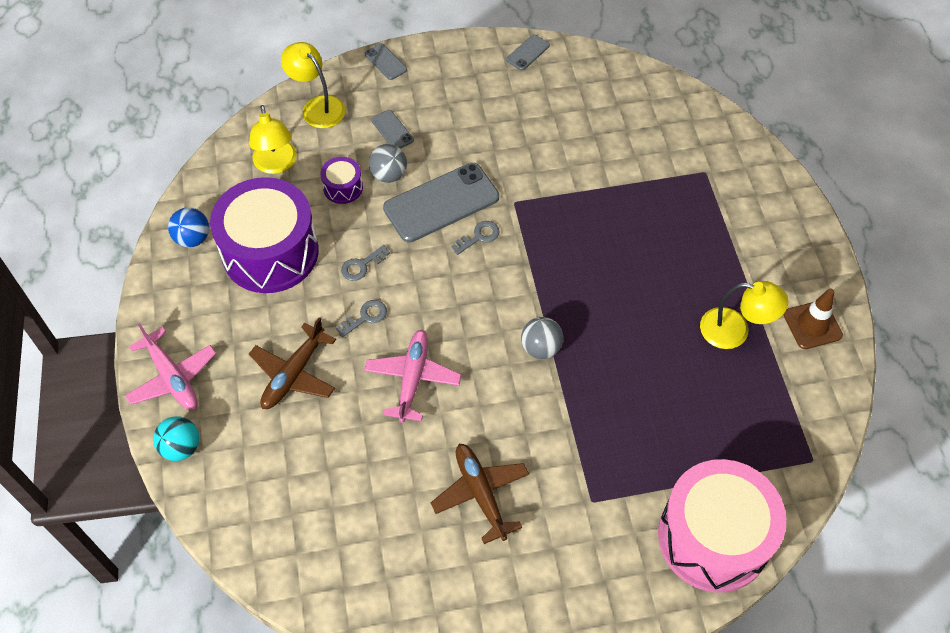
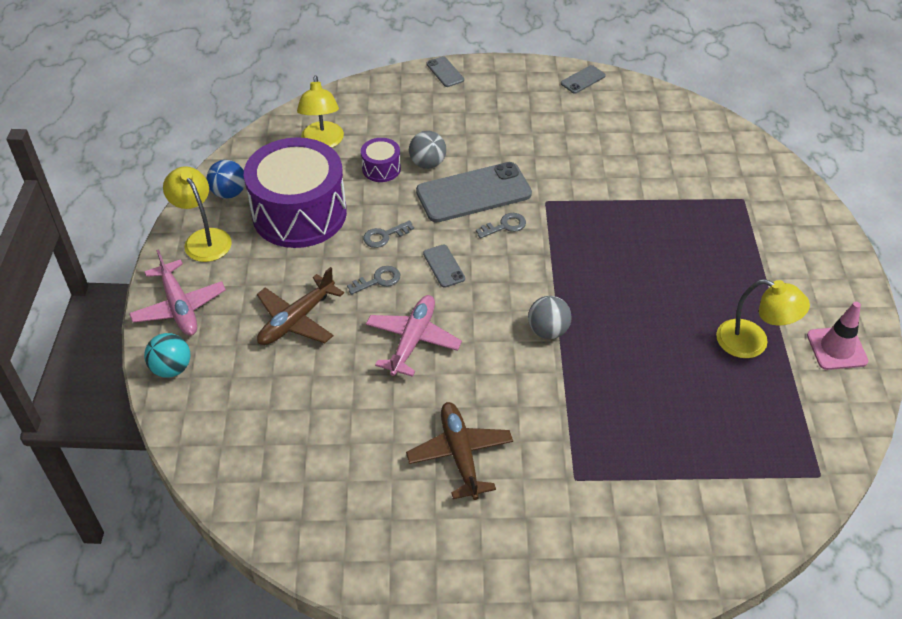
camera: 10 degrees right, 10 degrees down
(317, 106) = (372, 100): yellow lamp -> yellow lamp (203, 238)
(392, 130) = (439, 127): grey phone -> grey phone (444, 266)
(713, 537) = (700, 534): pink drum -> none
(812, 325) = (836, 348): brown traffic cone -> pink traffic cone

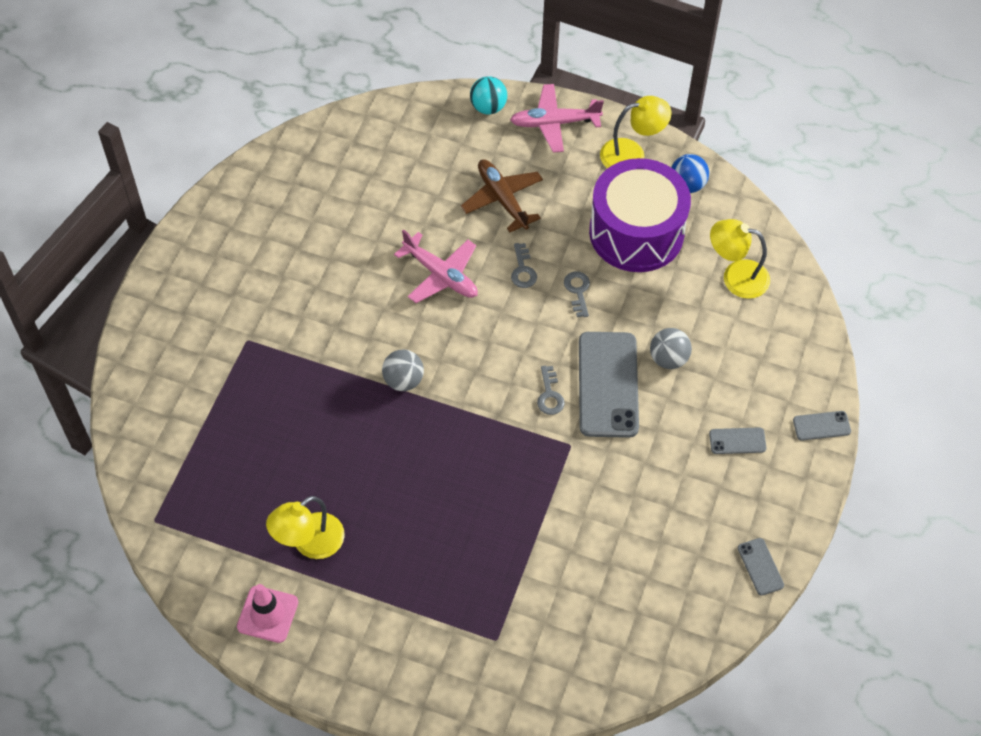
camera: 110 degrees right, 10 degrees up
(381, 169) = (676, 316): purple drum -> none
(444, 266) = (518, 326): grey phone -> grey phone (737, 441)
(460, 454) = (310, 271): brown plane -> none

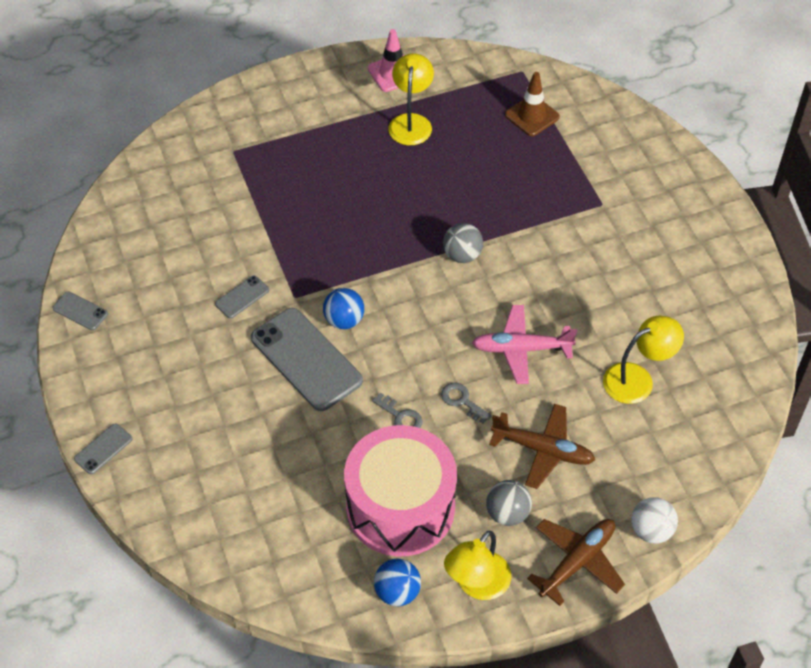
camera: 140 degrees right, 5 degrees down
(202, 465) = (532, 116): none -> brown traffic cone
(488, 107) = (651, 530): turquoise ball -> white ball
(549, 395) = (344, 320): grey key -> blue ball
(554, 123) = (577, 562): pink plane -> brown plane
(636, 232) = (400, 507): purple drum -> pink drum
(668, 359) = (275, 414): grey ball -> grey ball (507, 513)
(736, 277) = (277, 530): yellow lamp -> yellow lamp (637, 379)
(737, 441) = (166, 388): grey phone -> grey phone (242, 297)

